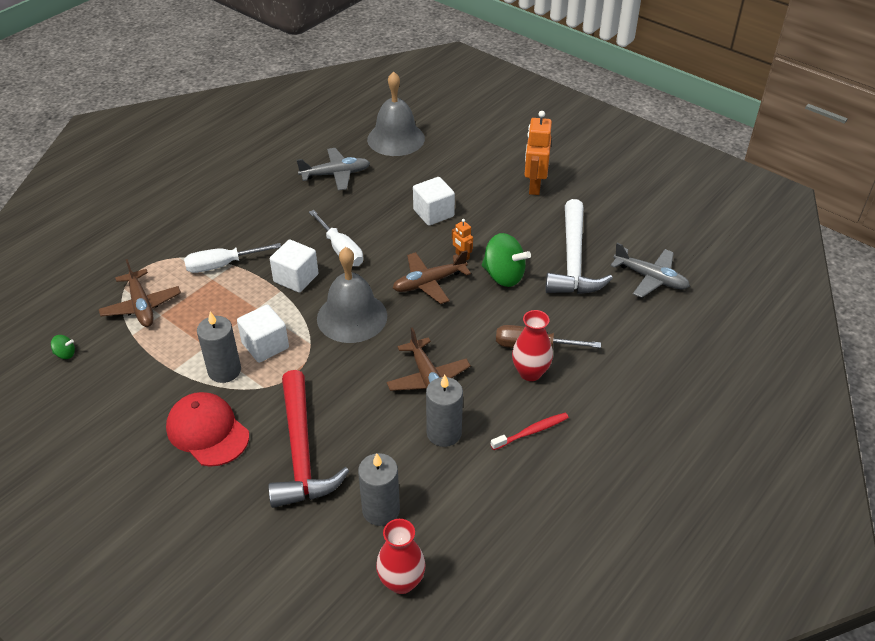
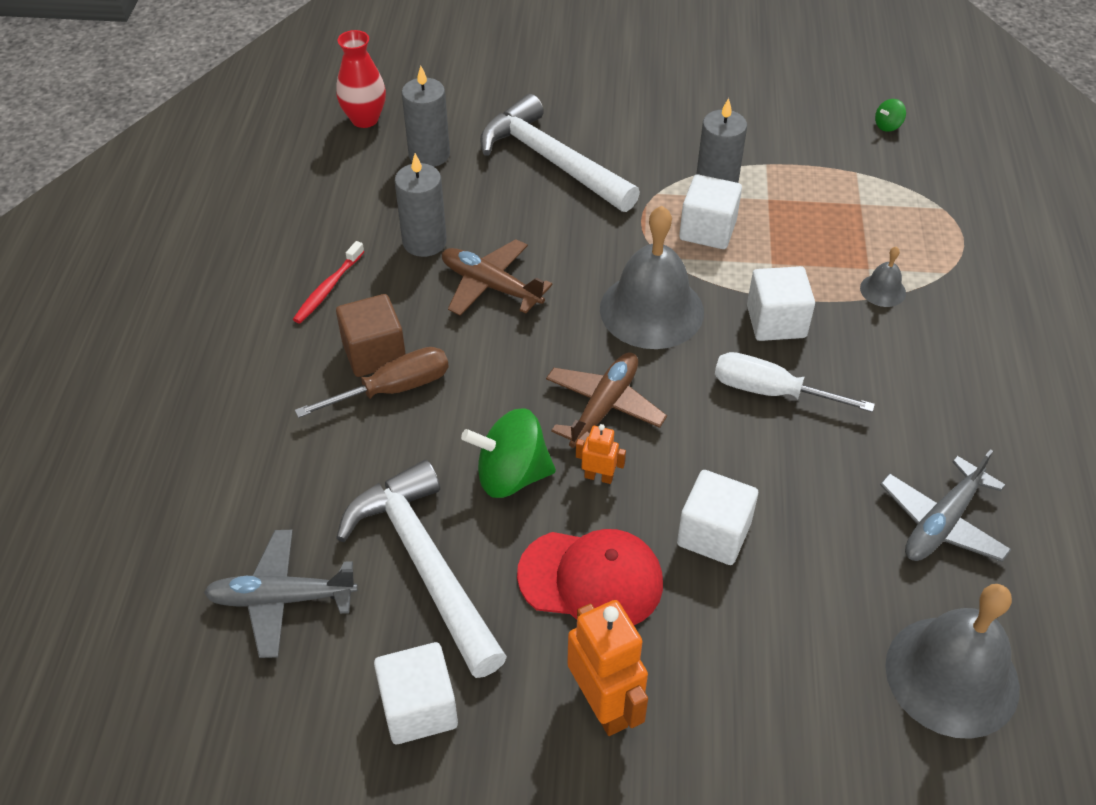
camera: 145 degrees right, 5 degrees up
(141, 306) = (894, 201): brown plane -> none
(207, 431) = (659, 135): red cap -> red cap (591, 579)
(222, 265) = (882, 290): white screwdriver -> grey bell
(301, 452) = (552, 161): red hammer -> white hammer
(530, 372) = (374, 353): red vase -> brown cube
(610, 216) = (419, 708): none -> white cube

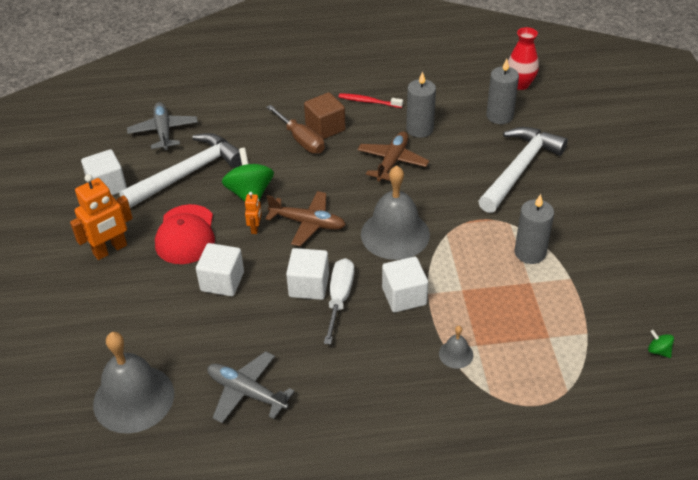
camera: 80 degrees right, 5 degrees down
(707, 230) = (482, 253): white cube -> white cube (309, 286)

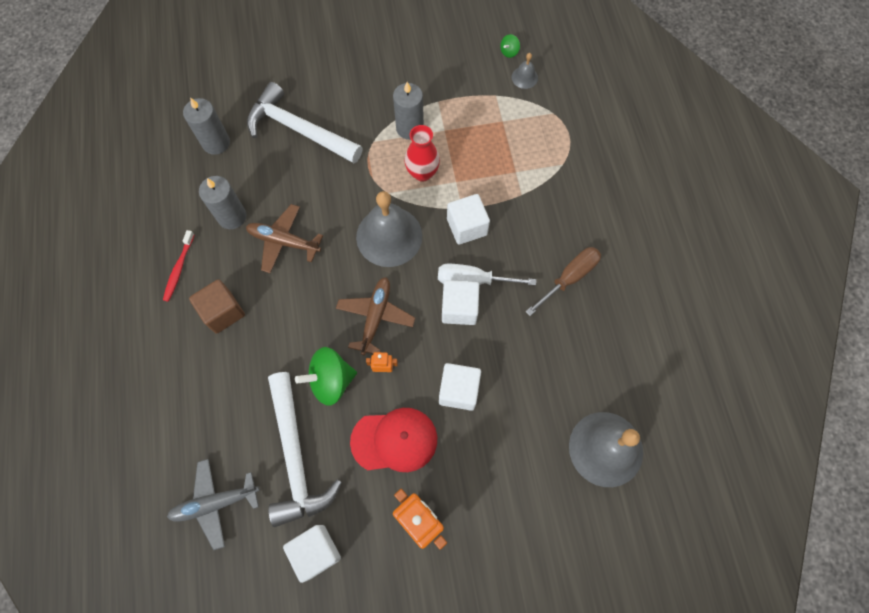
camera: 95 degrees left, 25 degrees up
(188, 173) = (295, 456): white hammer -> white hammer turned 150 degrees counterclockwise
(246, 392) = (586, 349): grey plane -> none
(301, 140) = (242, 336): brown screwdriver -> brown screwdriver (569, 278)
(456, 354) = (527, 187): grey bell -> grey bell (524, 77)
(520, 84) = (164, 122): red vase -> red vase (422, 173)

